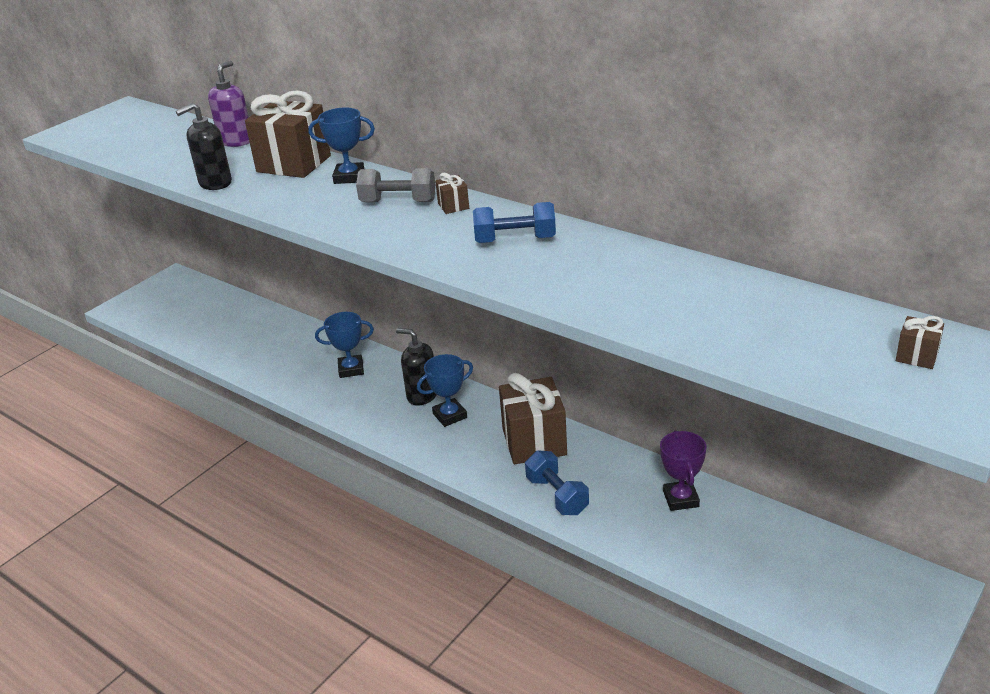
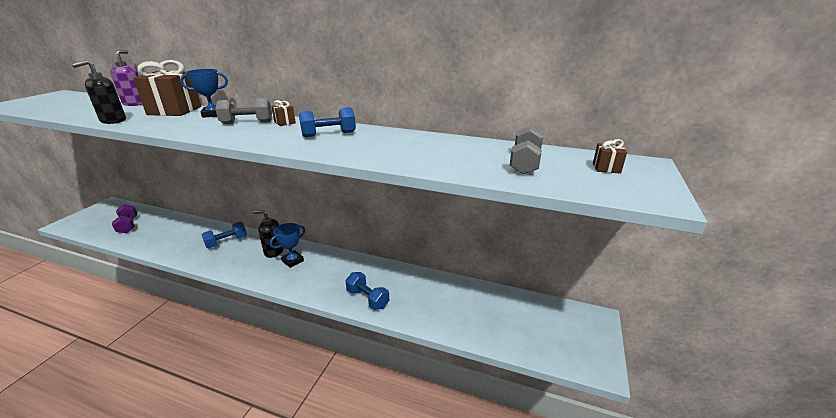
camera: 20 degrees left, 5 degrees down
(206, 321) = (128, 225): none -> purple dumbbell
(351, 369) = (226, 242): blue trophy -> blue dumbbell
(534, 442) = (347, 269): brown gift -> none
(680, 499) = (441, 289): purple trophy -> none
(791, 332) = (525, 163): none -> grey dumbbell

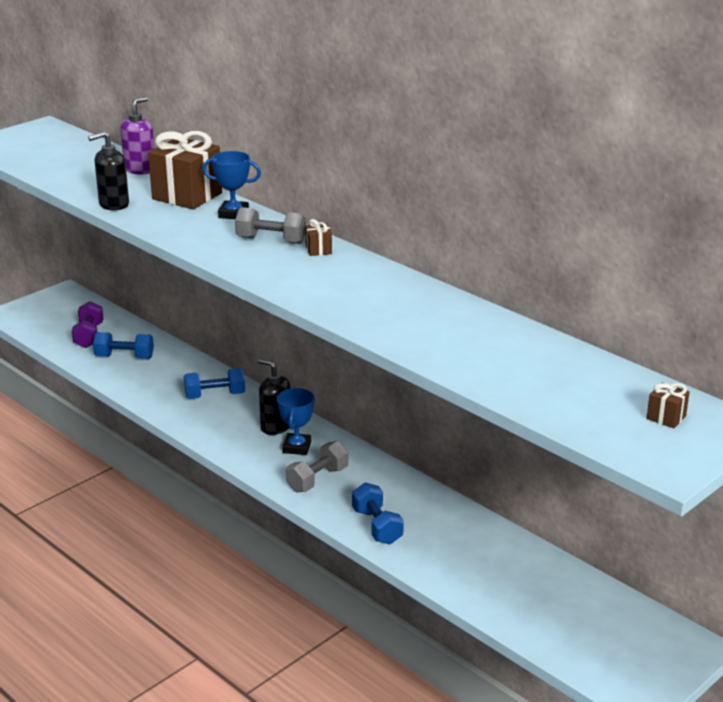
camera: 25 degrees right, 0 degrees up
(292, 261) = (297, 447): blue trophy -> blue trophy turned 60 degrees counterclockwise
(329, 134) = (363, 285): blue dumbbell -> blue dumbbell (124, 357)
(525, 163) = (570, 386): grey dumbbell -> grey dumbbell (317, 479)

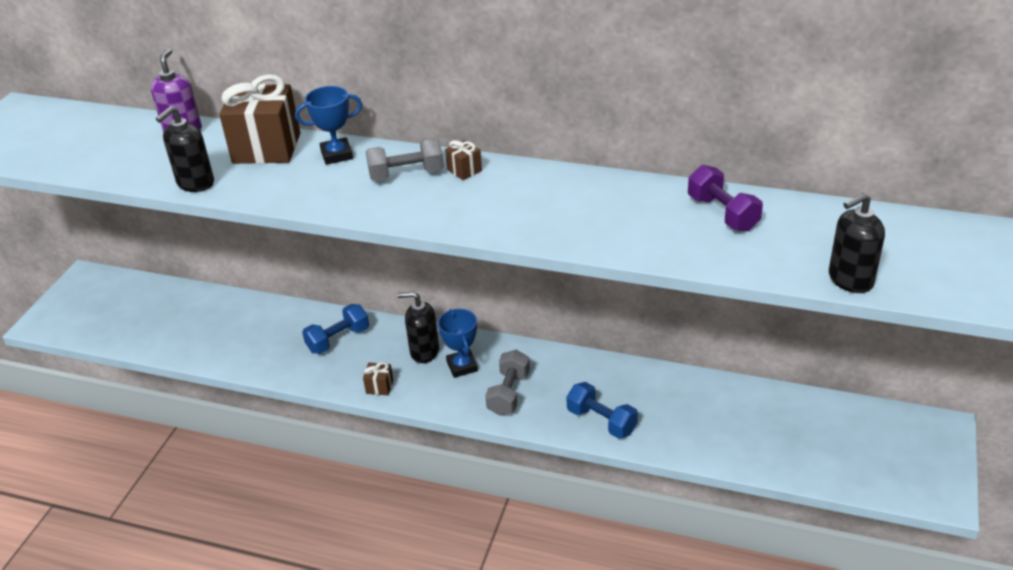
camera: 25 degrees left, 10 degrees up
(89, 336) = (152, 318): purple dumbbell -> purple dumbbell (722, 213)
(124, 357) = (210, 330): blue dumbbell -> none
(547, 411) = (850, 280): none -> black soap dispenser
(666, 417) = (948, 248): brown gift -> brown gift (379, 387)

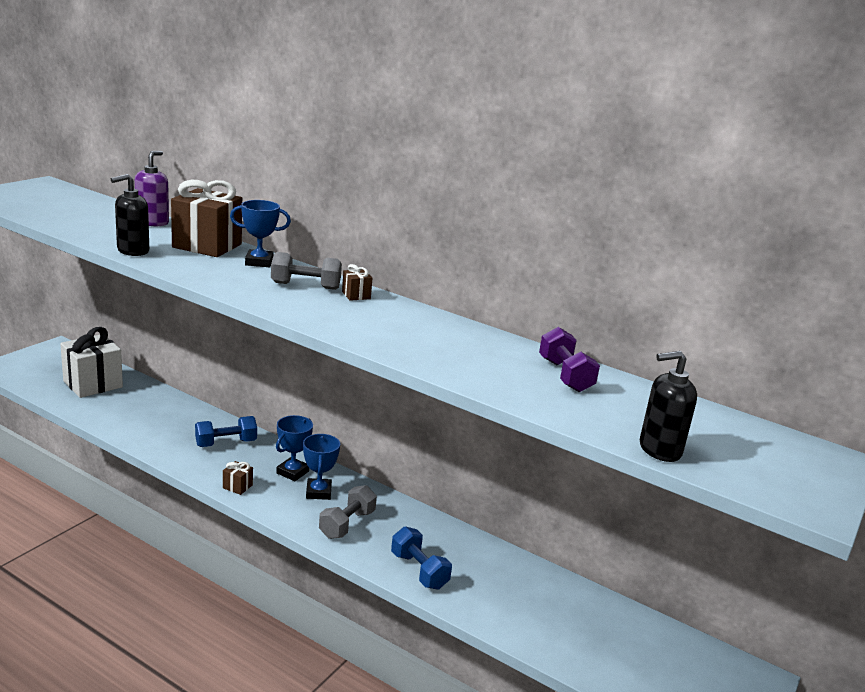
camera: 10 degrees right, 15 degrees down
(155, 312) = (93, 384): none -> white gift
(424, 352) = (292, 472): black soap dispenser -> blue trophy

